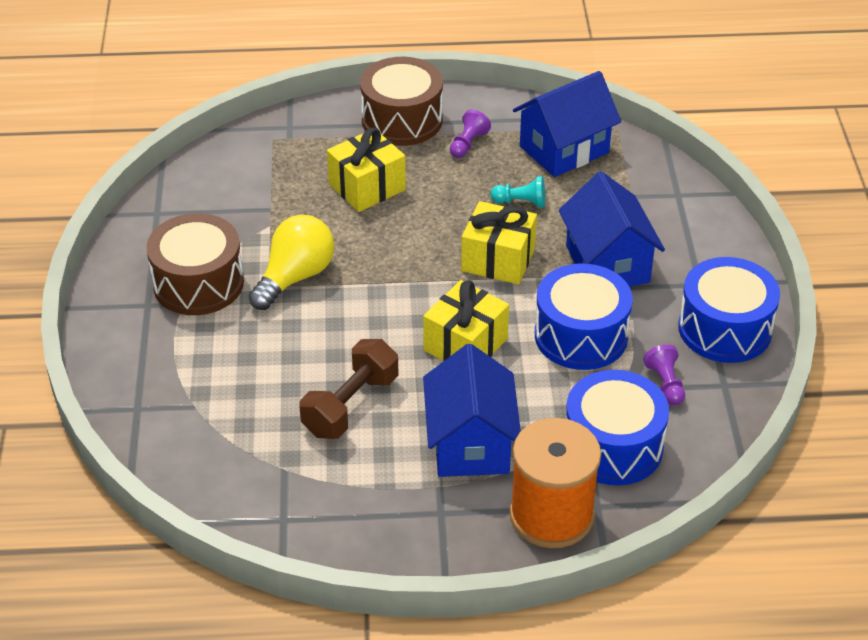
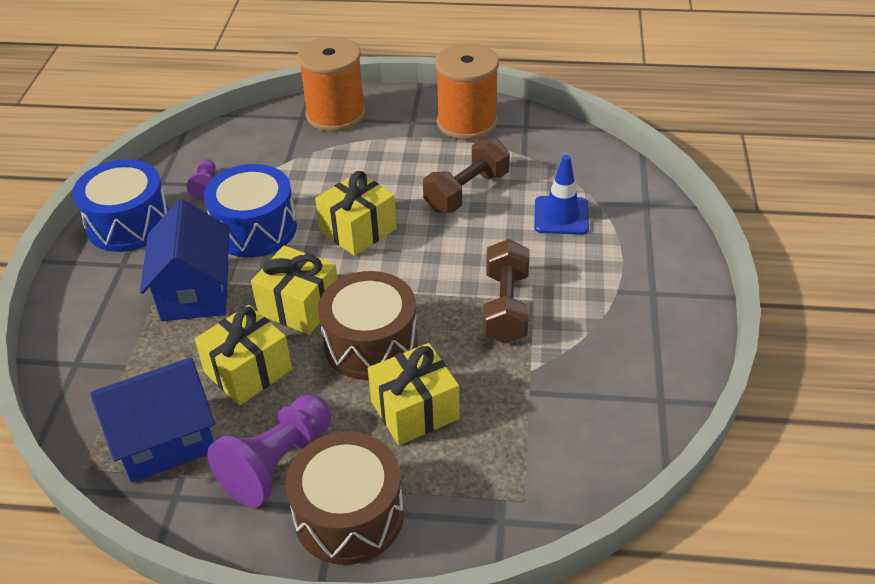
camera: 170 degrees left, 0 degrees up
(198, 283) = (604, 310): brown drum -> brown drum (371, 344)
(238, 383) = (561, 216): none -> blue traffic cone
(295, 277) = (506, 307): yellow light bulb -> brown dumbbell
(365, 518) = (467, 122): none -> orange spool
(468, 144) = (277, 463): purple pawn -> purple pawn, size x1.95
(470, 444) = (378, 159): blue house -> none
(521, 202) = (248, 371): turquoise pawn -> yellow gift
(613, 446) = (272, 149): blue drum -> none

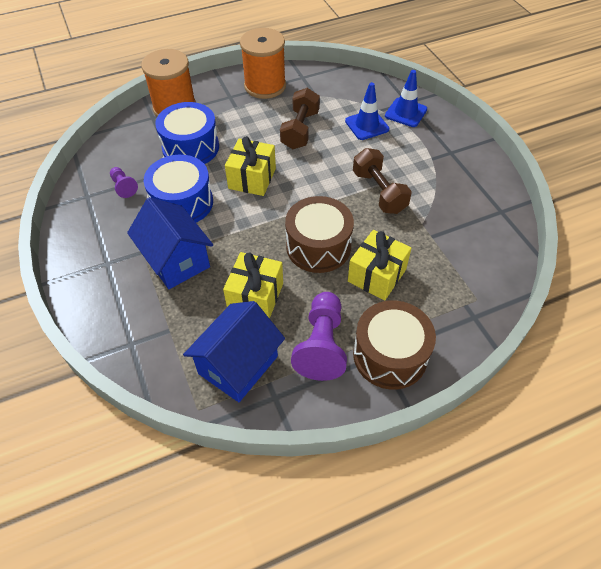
camera: 30 degrees left, 10 degrees up
(128, 223) = (87, 233): blue drum -> blue drum (190, 147)
(299, 306) = (254, 241): yellow gift -> none
(630, 218) = (406, 113): none -> blue traffic cone

